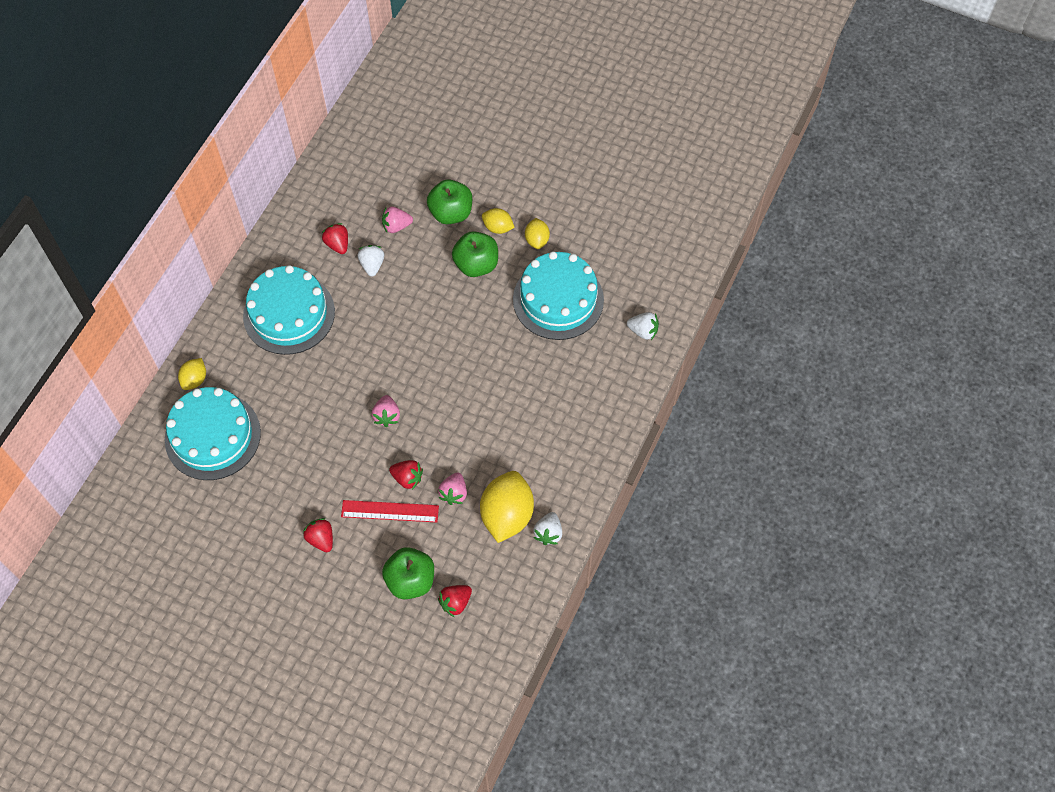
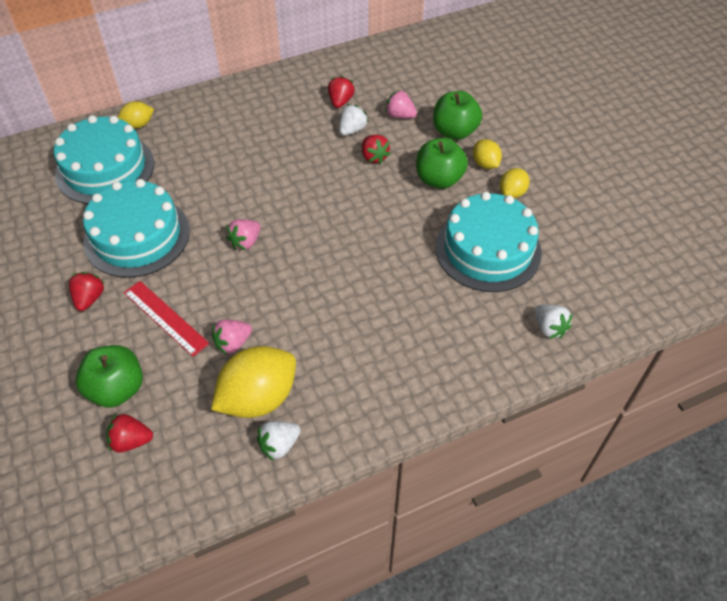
camera: 40 degrees right, 10 degrees down
(289, 314) = (253, 124): turquoise cake -> turquoise cake (137, 236)
(407, 478) = (208, 302): red strawberry -> red strawberry (374, 157)

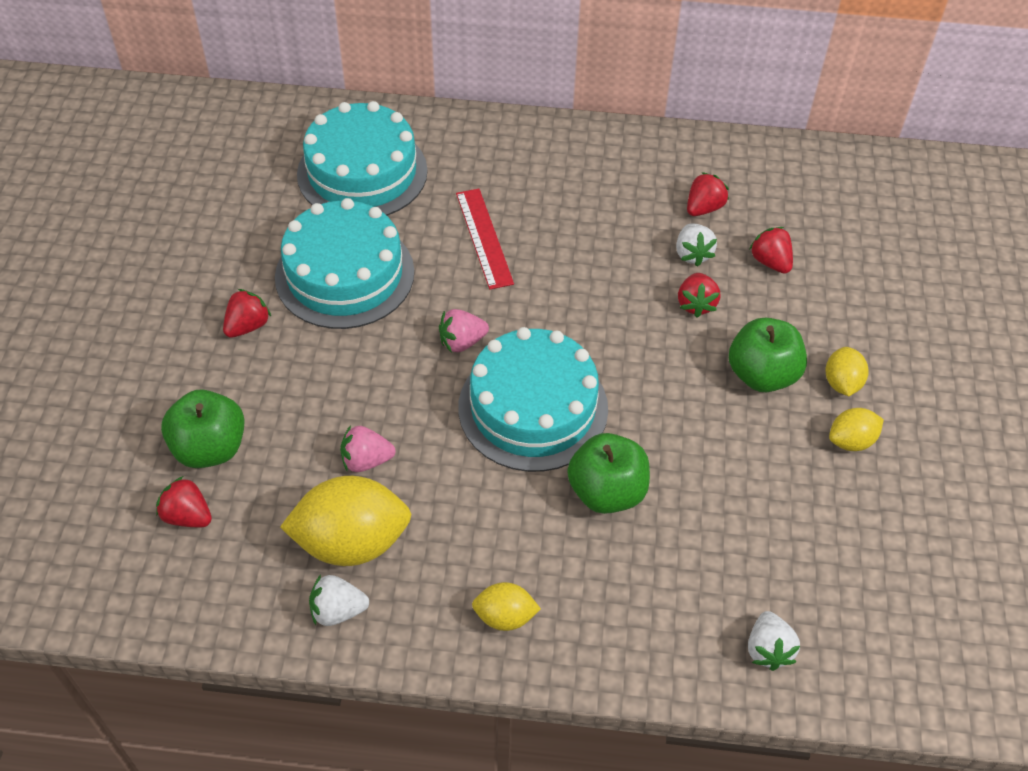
camera: 30 degrees right, 0 degrees up
(138, 125) = (434, 132): yellow lemon -> yellow lemon (505, 616)
(165, 317) = (313, 390): red ruler -> red ruler (484, 238)
(352, 130) = (692, 254): white strawberry -> white strawberry turned 105 degrees clockwise
(400, 115) = (770, 262): pink strawberry -> red strawberry
(454, 131) = (831, 318): green apple -> green apple (607, 492)
(488, 249) = (760, 502): turquoise cake -> turquoise cake (533, 407)

